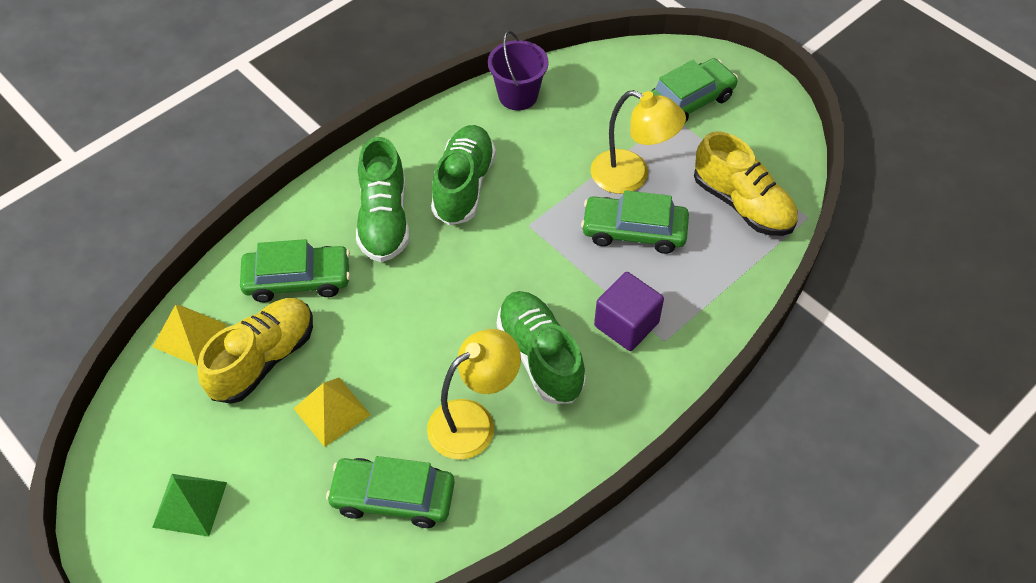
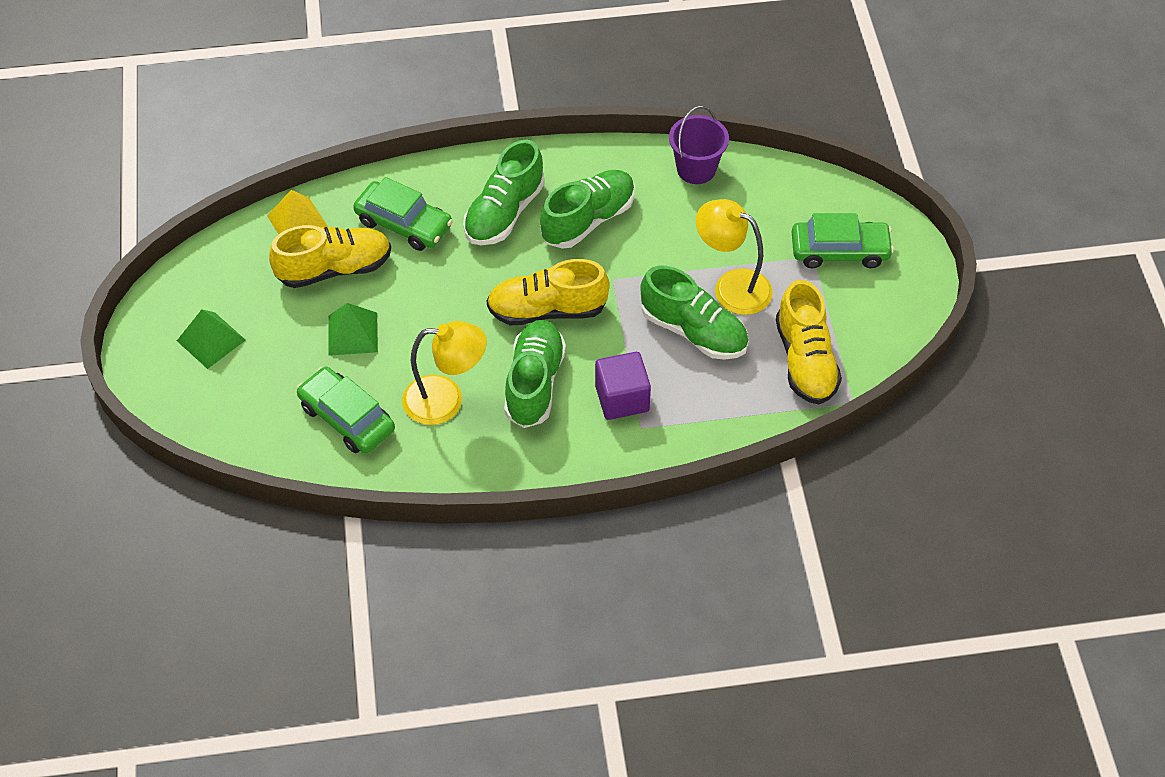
camera: 35 degrees right, 0 degrees up
(331, 411) = (352, 333): yellow pyramid -> green pyramid
(495, 284) = (547, 310): none -> yellow shoe
(631, 176) = (731, 286): yellow lamp -> yellow lamp turned 150 degrees clockwise
(634, 231) = (693, 331): green car -> green shoe

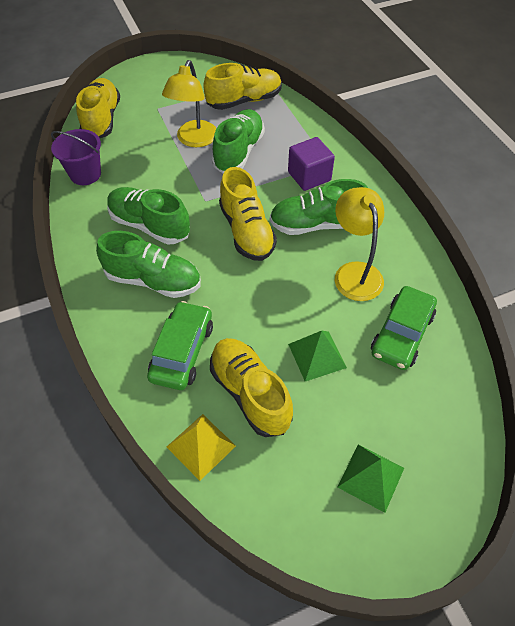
camera: 105 degrees left, 0 degrees up
(801, 194) = (102, 119): none -> yellow shoe
(839, 251) = (149, 97): green car -> none

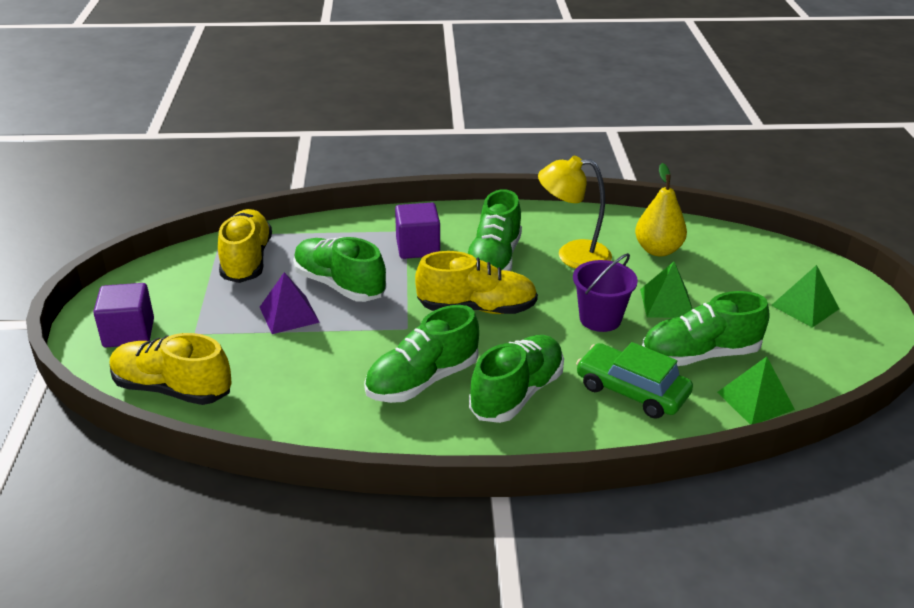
camera: 70 degrees left, 20 degrees down
(85, 174) = (282, 423): purple bucket -> purple bucket (600, 319)
(146, 84) = (129, 333): none -> purple cube
(194, 140) = (289, 314): yellow lamp -> purple pyramid
(201, 446) = (755, 401): yellow pyramid -> green pyramid
(250, 393) = (700, 355): yellow shoe -> green shoe
(401, 334) = (658, 250): green car -> yellow pear

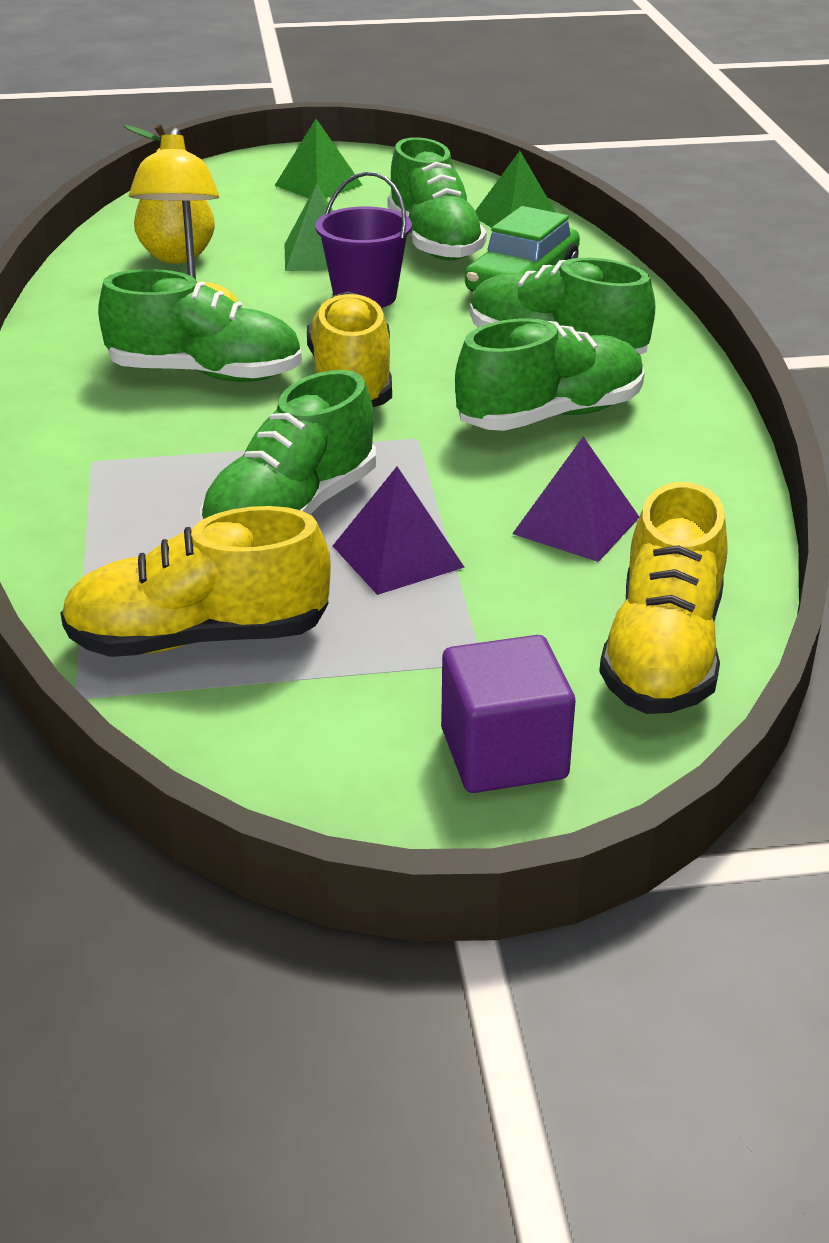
camera: 95 degrees left, 0 degrees up
(297, 375) = (576, 525): none -> purple pyramid
(418, 247) = (157, 444): purple cube -> none
(422, 380) = (550, 416): green shoe -> green shoe turned 75 degrees counterclockwise

